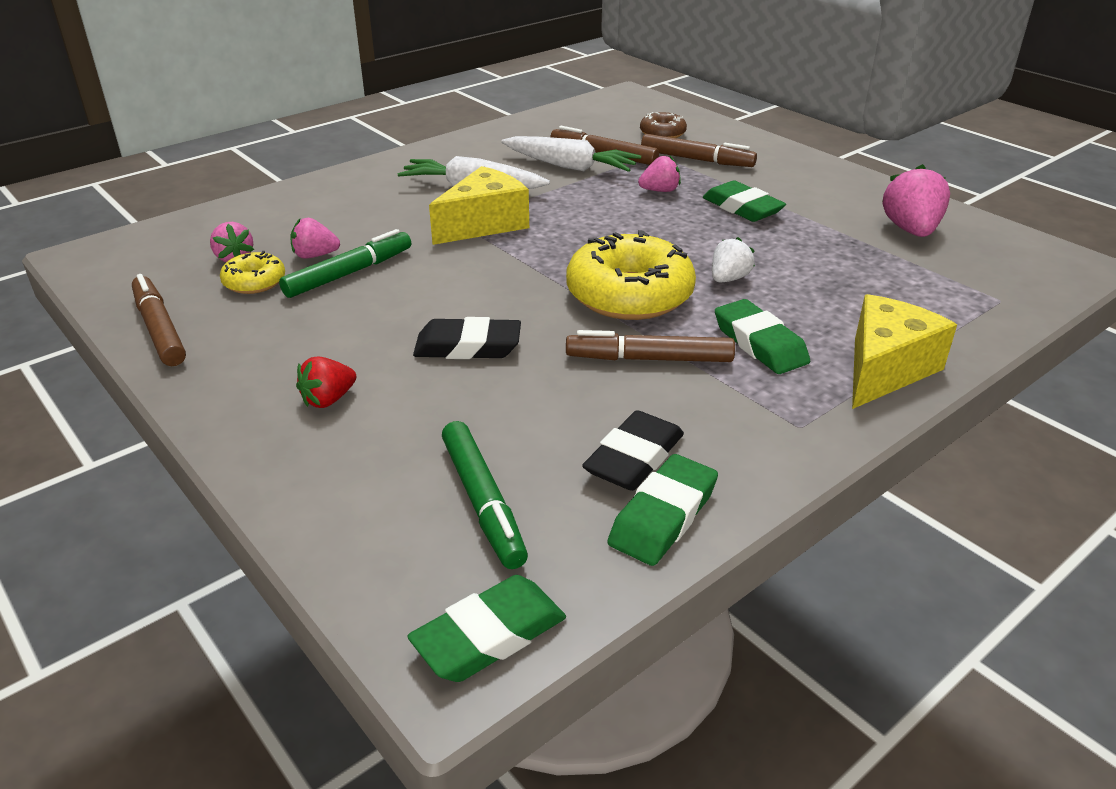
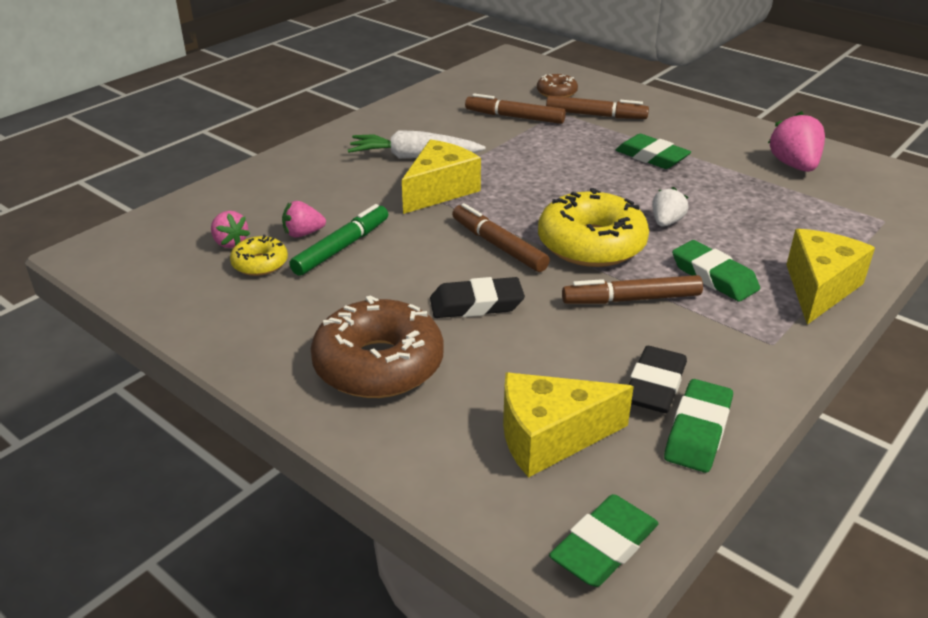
camera: 10 degrees left, 0 degrees up
(159, 329) = (195, 316): brown marker -> brown marker (498, 246)
(328, 399) = (378, 364): red strawberry -> brown donut
(483, 502) = (550, 437): green marker -> yellow cheese
(569, 166) = (490, 130): white carrot -> none
(660, 191) = (577, 147): pink strawberry -> none

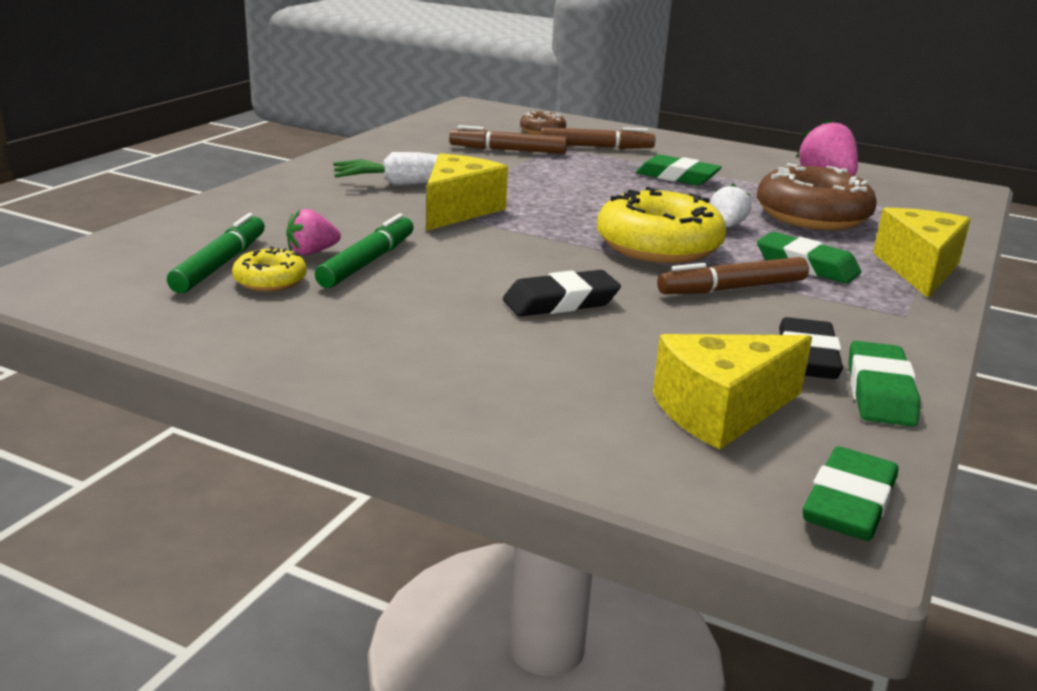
camera: 15 degrees left, 10 degrees down
(230, 243) = (220, 264): pink strawberry -> green marker
(378, 364) = (474, 362): brown donut -> brown donut (812, 216)
(498, 246) = (555, 252): brown marker -> none

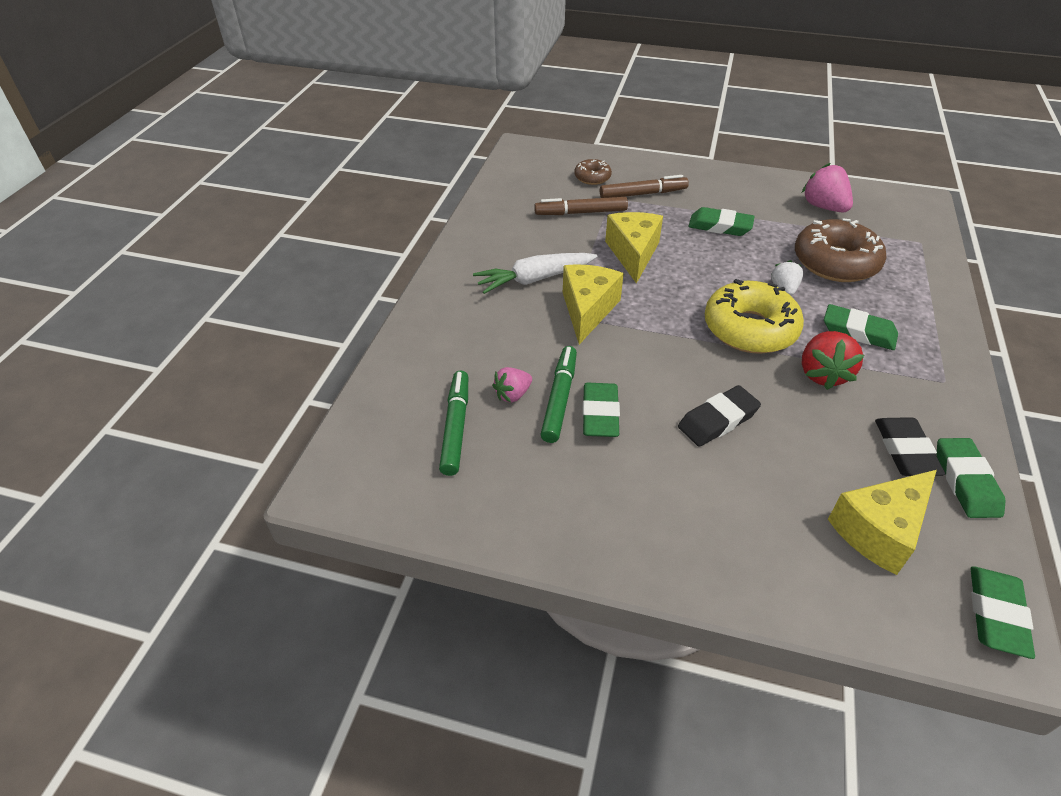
camera: 10 degrees left, 20 degrees up
(270, 281) = (504, 441): yellow donut -> none
(409, 278) = (600, 414): none -> green eraser
(732, 288) = (822, 374): brown marker -> red strawberry
(919, 269) = (932, 319): yellow cheese -> yellow cheese (633, 254)

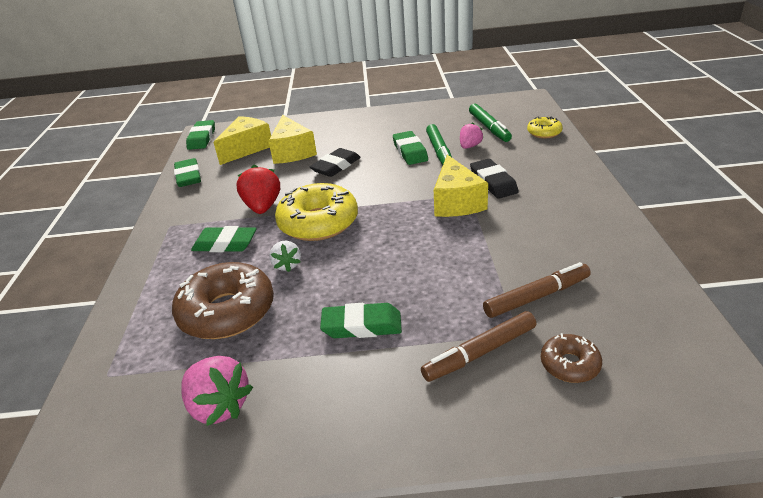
camera: 165 degrees right, 10 degrees down
(396, 386) = (544, 132): none -> yellow donut
(535, 279) = (519, 212): white carrot -> none
(633, 254) = (446, 261): yellow cheese -> yellow cheese (292, 152)
(905, 451) = (219, 181): black eraser -> black eraser (493, 182)

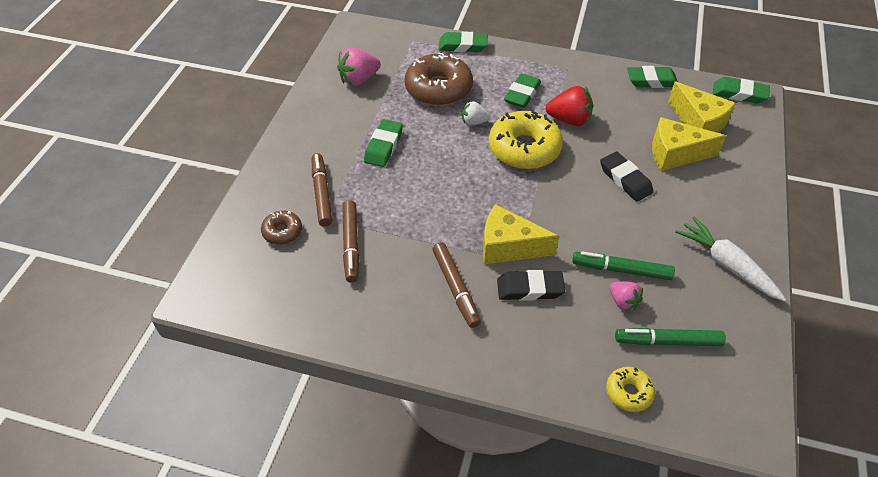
camera: 105 degrees right, 15 degrees up
(403, 120) = (727, 265): none -> white carrot
(410, 151) = (633, 245): green eraser -> green eraser (463, 46)
(527, 216) = (455, 288): none -> brown marker

